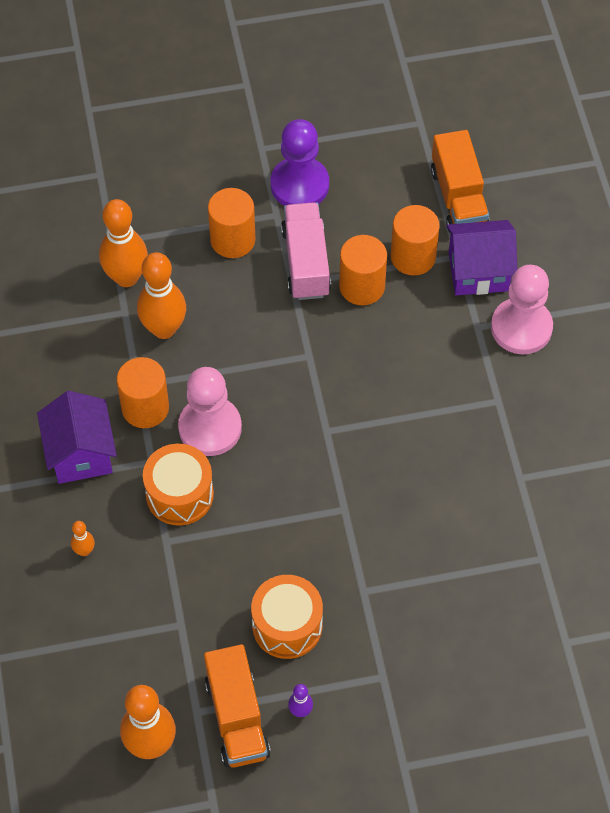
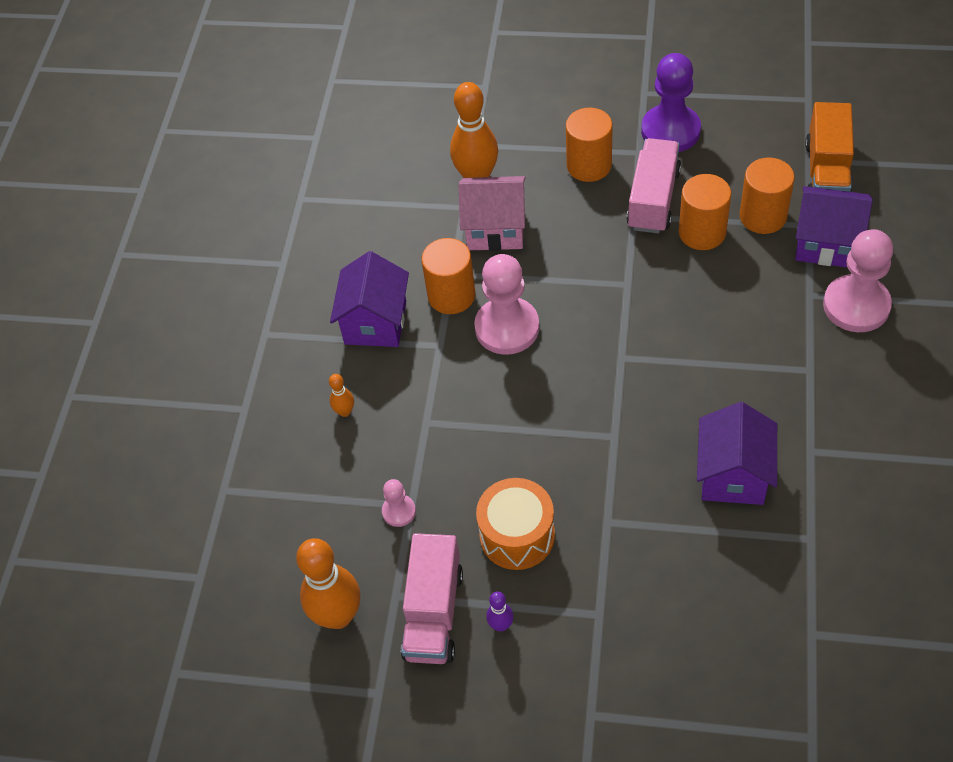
camera: 25 degrees right, 5 degrees down
(164, 328) = (495, 229): orange bowling pin -> pink house
(171, 633) = (399, 511): none -> pink pawn
(179, 494) = (455, 382): orange drum -> none
(237, 717) = (434, 613): orange truck -> pink truck
(459, 518) = (733, 475): none -> purple house

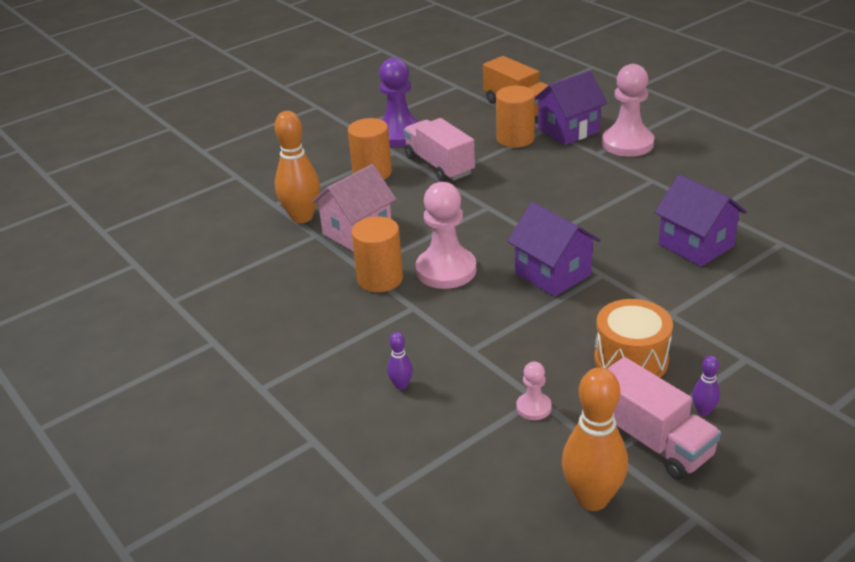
camera: 50 degrees left, 20 degrees down
(345, 411) = (401, 385): orange bowling pin -> purple bowling pin
(375, 322) = (345, 325): purple house -> purple house (552, 274)
(702, 232) = (493, 163): orange cylinder -> none

